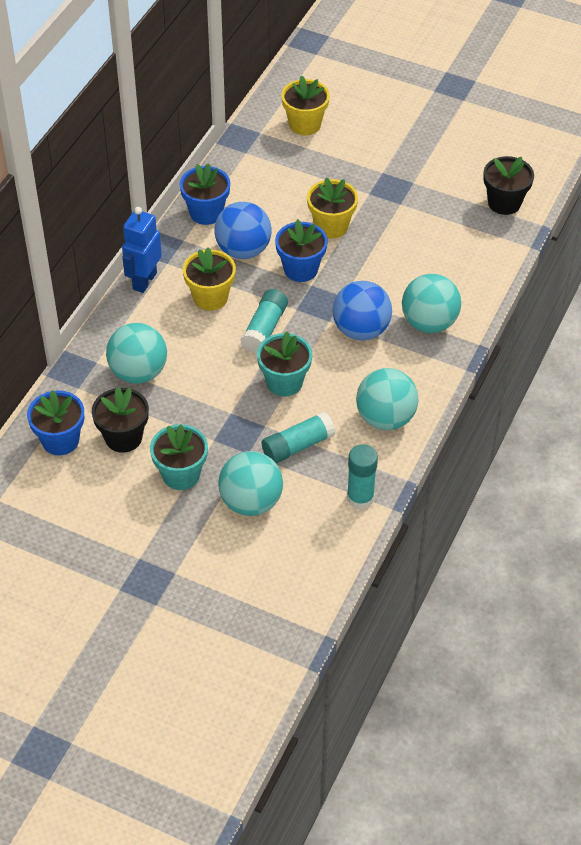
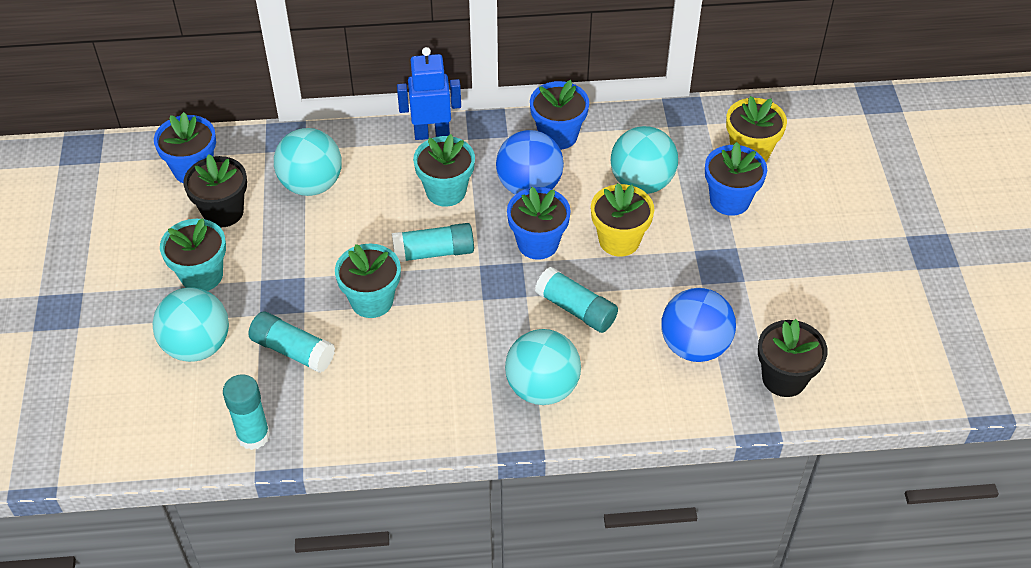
camera: 60 degrees right, 0 degrees up
(210, 297) = (446, 191): yellow flower pot -> turquoise flower pot
(339, 155) = (729, 200): none -> blue flower pot
(361, 330) = (488, 332): blue ball -> blue ball (694, 346)
(375, 276) = (576, 309): none -> turquoise glue stick
(385, 418) = (377, 409): turquoise ball -> turquoise ball (641, 182)

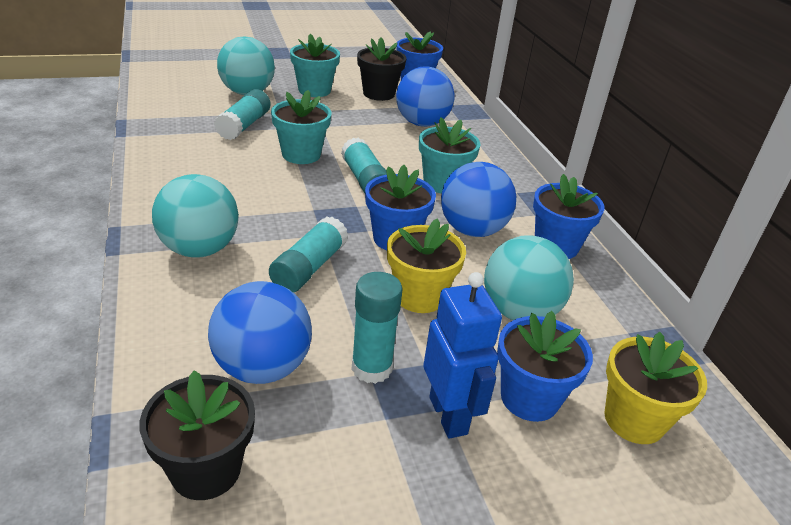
camera: 75 degrees right, 15 degrees down
(253, 435) = (160, 116): turquoise glue stick -> turquoise glue stick (371, 368)
(311, 184) = (422, 123): turquoise ball -> blue ball
(431, 133) = (511, 173): blue robot -> blue robot (449, 415)

